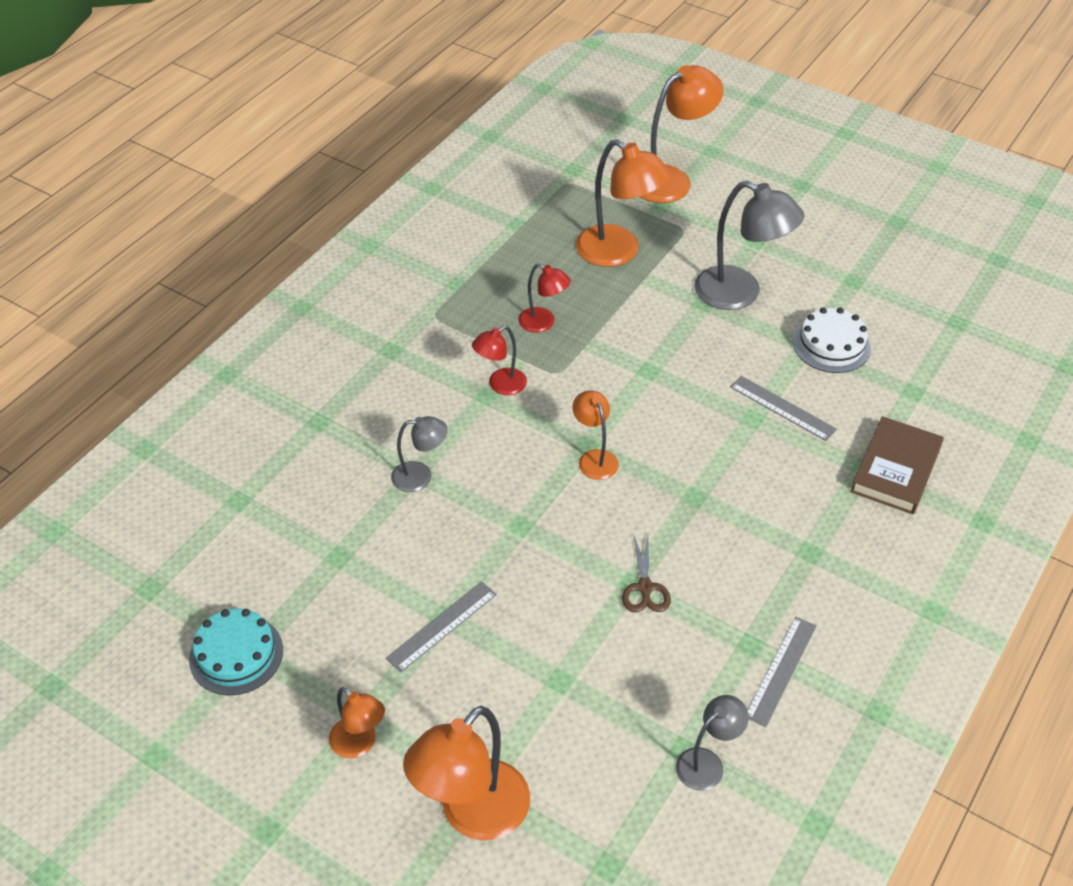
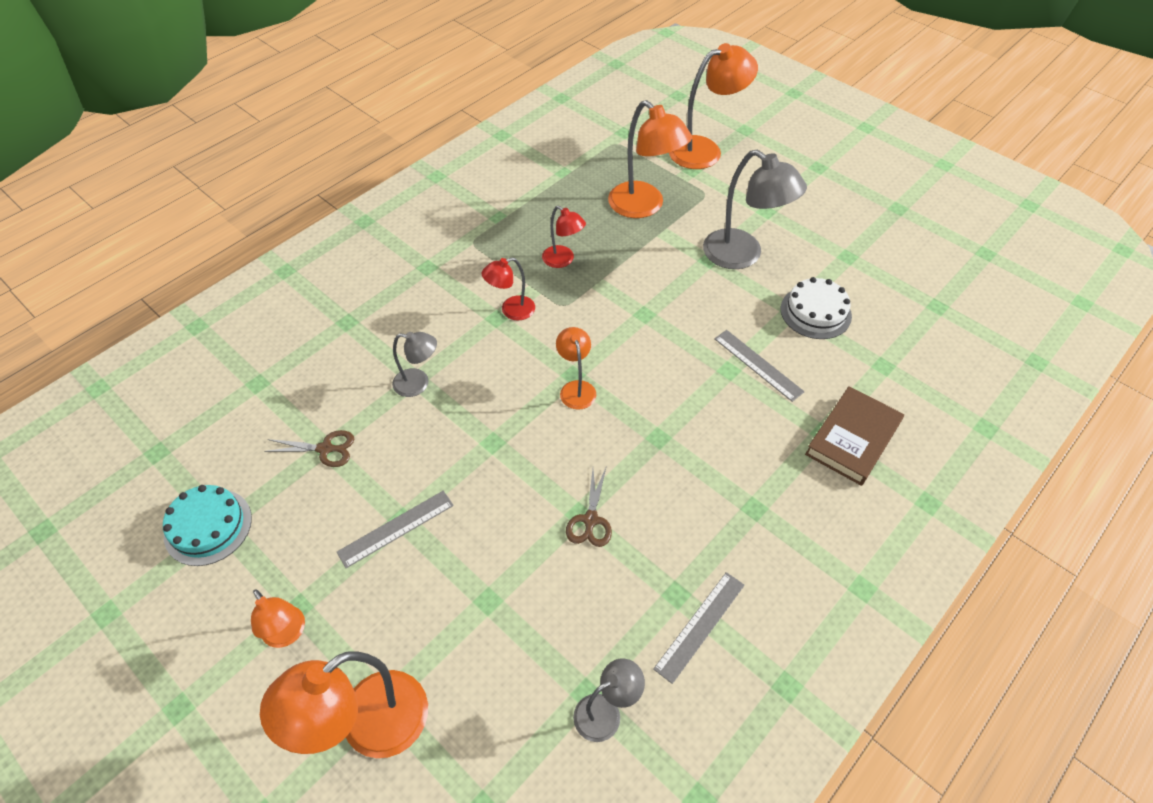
camera: 10 degrees right, 5 degrees up
(338, 558) = (325, 449): none -> brown scissors

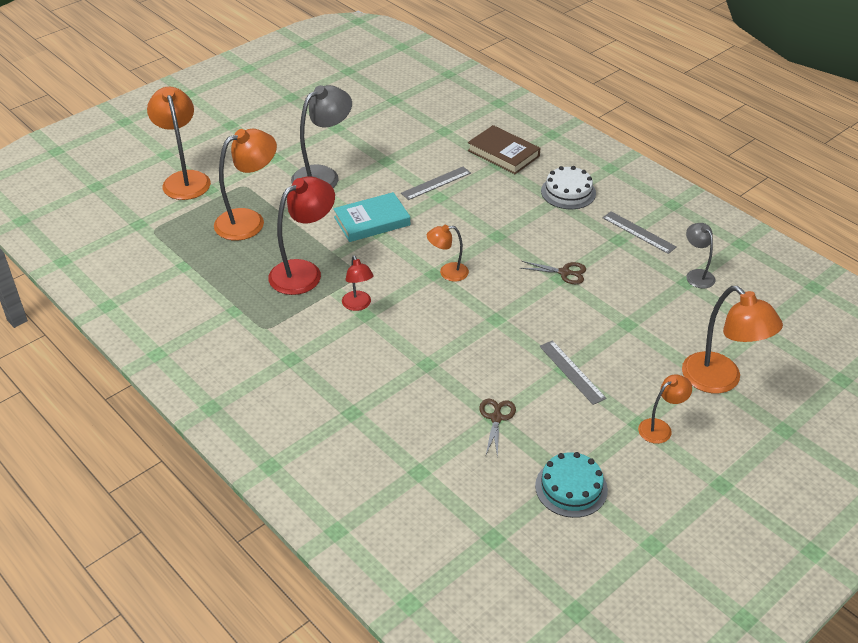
camera: 85 degrees left, 10 degrees down
(418, 383) = (432, 362): grey lamp -> none
(563, 260) = (304, 272): red lamp -> red lamp, size x1.83
(664, 308) = (372, 221): none -> turquoise book
(815, 312) = (390, 150): white cake -> white cake (568, 192)

